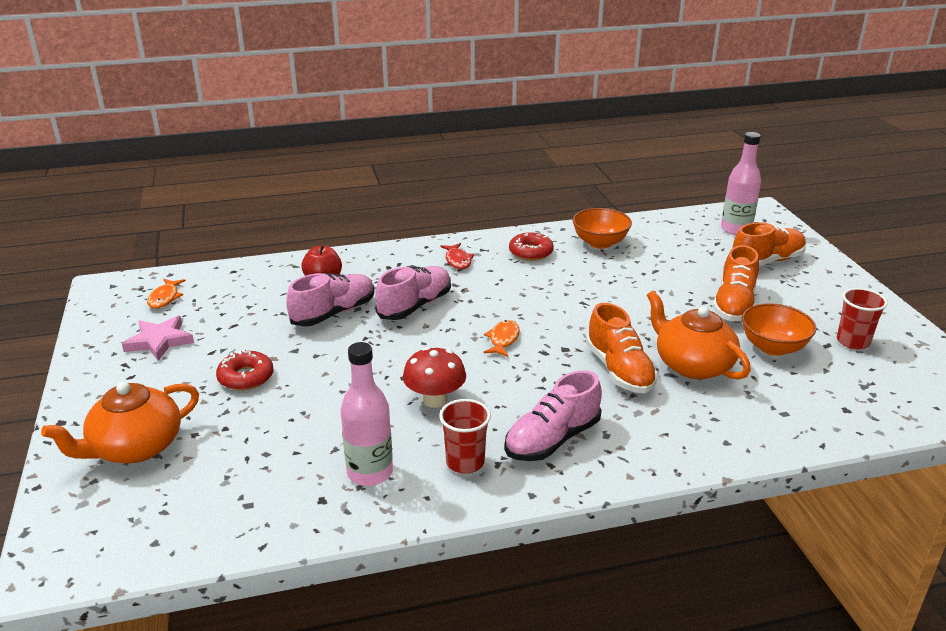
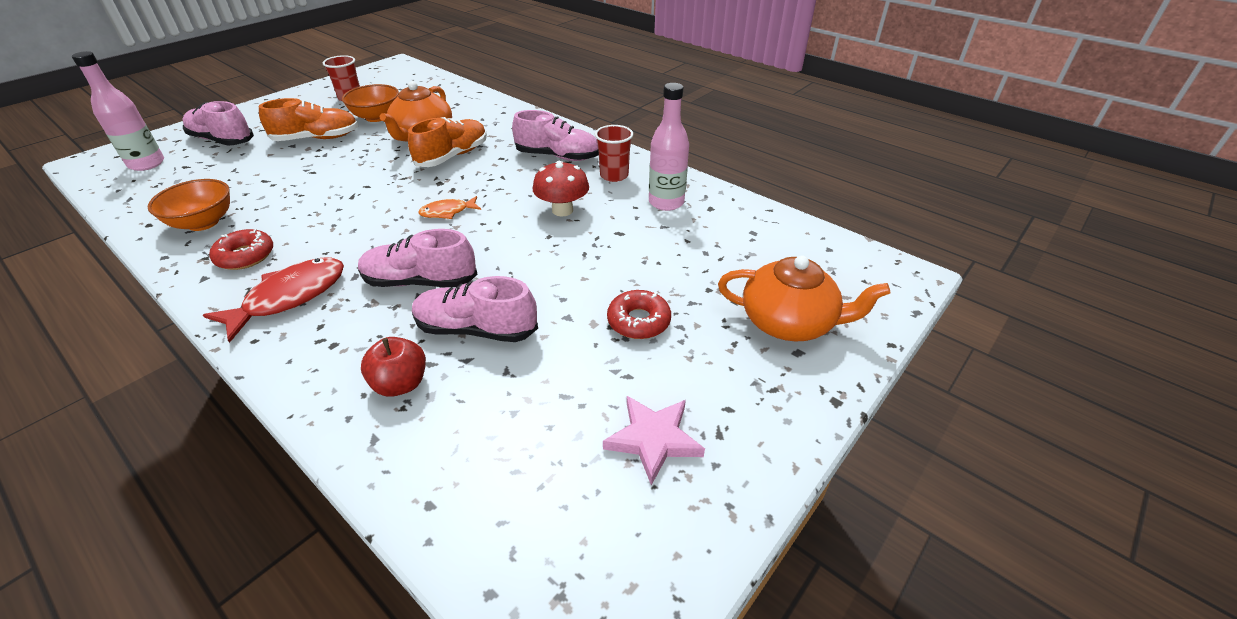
camera: 125 degrees left, 10 degrees up
(165, 298) = (562, 528): orange fish -> none
(458, 261) = (290, 297): red fish -> red fish, size x1.81
(766, 261) = (222, 140): orange shoe -> pink shoe

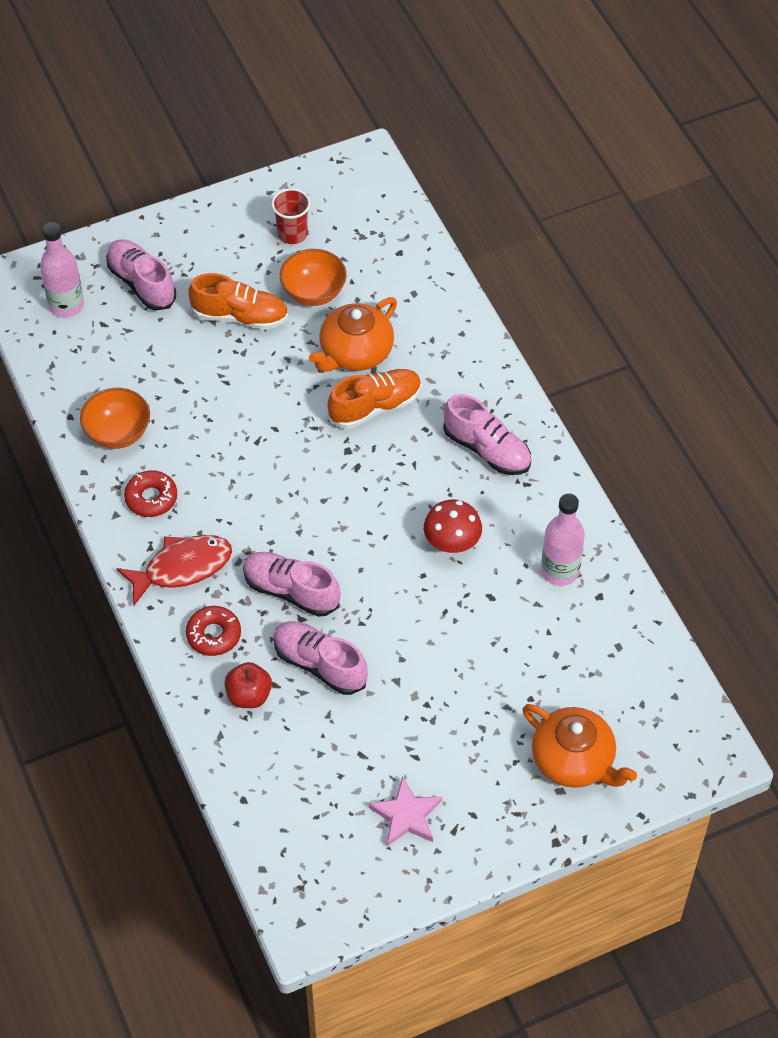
camera: 25 degrees right, 15 degrees up
(447, 212) = (341, 502): orange fish -> none
(614, 175) = (530, 506): red cup -> none
(638, 321) = (452, 709): red donut -> red donut (213, 635)

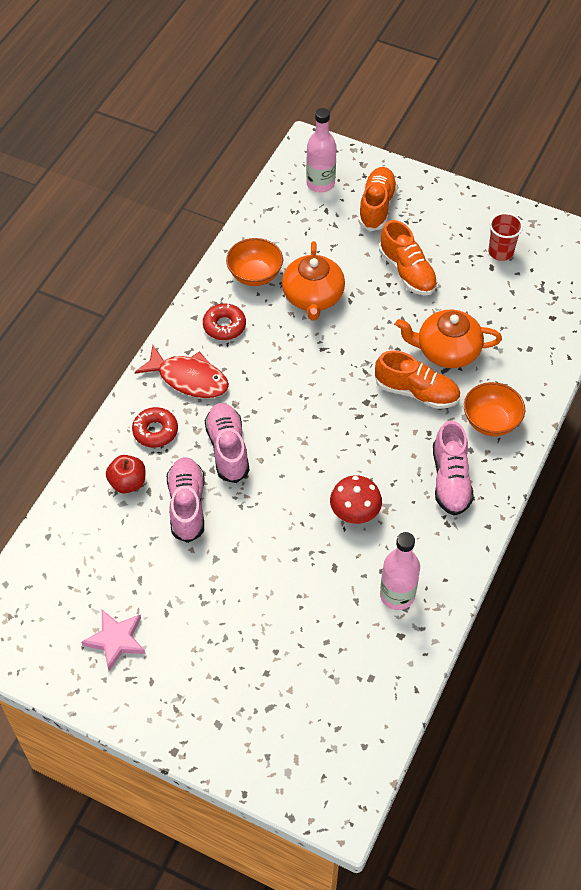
camera: 50 degrees right, 0 degrees up
(142, 283) = (376, 206): pink shoe -> orange shoe
(313, 292) = (468, 295): orange bowl -> orange bowl (491, 421)
(574, 760) = (250, 716): orange teapot -> orange teapot (313, 297)

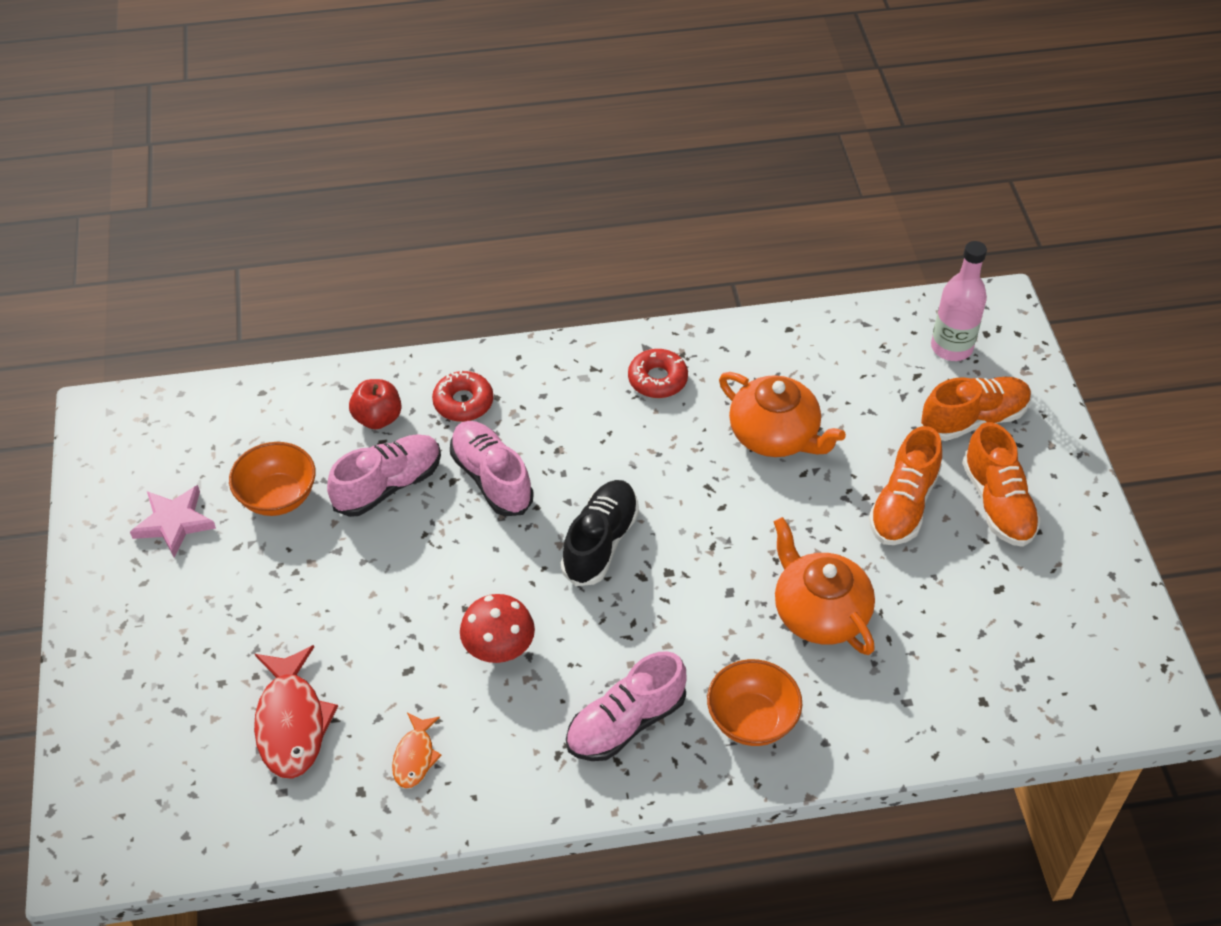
camera: 55 degrees right, 5 degrees down
(189, 379) = (557, 390): red fish -> red fish (291, 723)
(228, 449) = (491, 478): pink shoe -> pink shoe turned 75 degrees counterclockwise
(255, 275) = (755, 365): orange bowl -> orange bowl (278, 497)
(313, 297) = (775, 435): orange teapot -> orange teapot turned 105 degrees counterclockwise
(320, 422) = (600, 542): none -> black shoe
(397, 595) = (415, 757): pink bottle -> orange fish
(416, 392) = (727, 615): orange shoe -> orange shoe (997, 503)
(500, 252) = (1033, 585): red cup -> none

